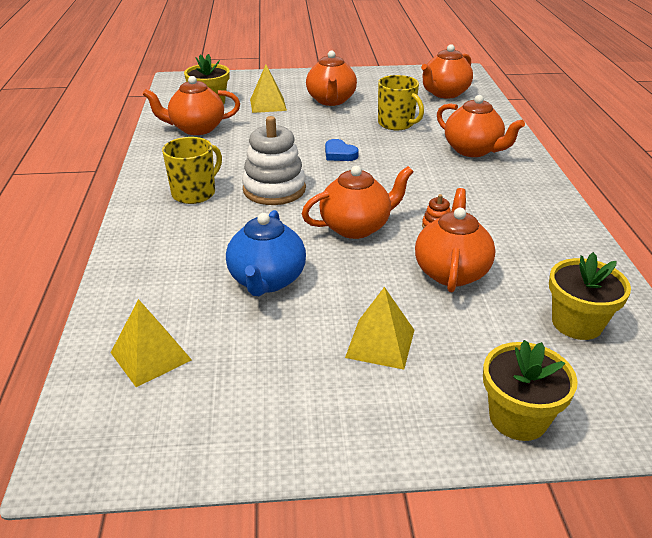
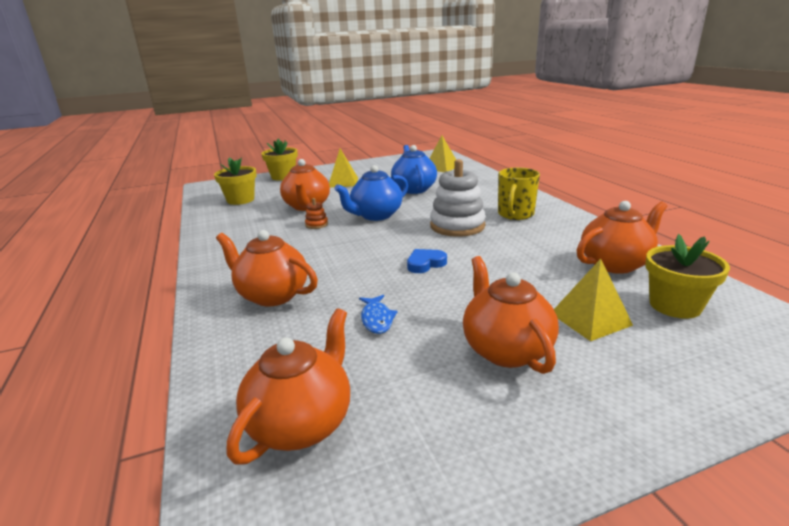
camera: 165 degrees right, 10 degrees down
(339, 154) = (425, 264): blue heart -> blue heart turned 60 degrees counterclockwise
(356, 227) = (375, 215): orange teapot -> blue teapot
(396, 124) = (377, 319): yellow mug -> blue fish

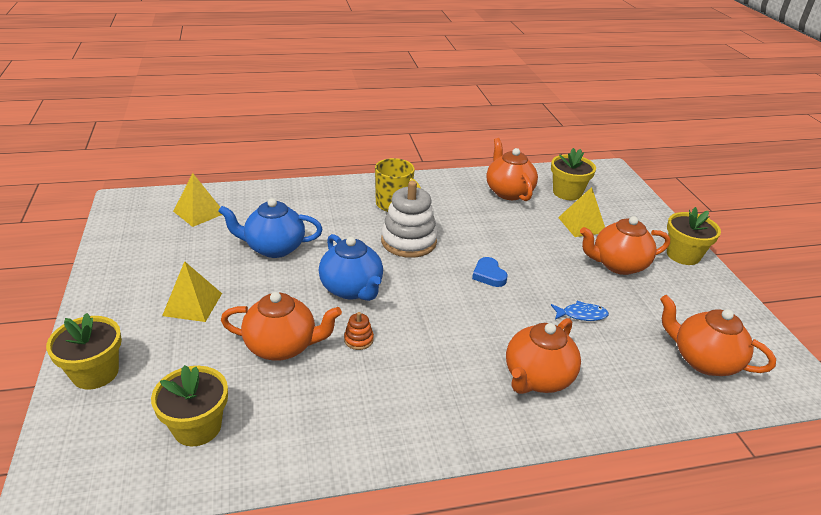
camera: 85 degrees left, 10 degrees up
(596, 430) = (683, 255): none -> yellow flower pot

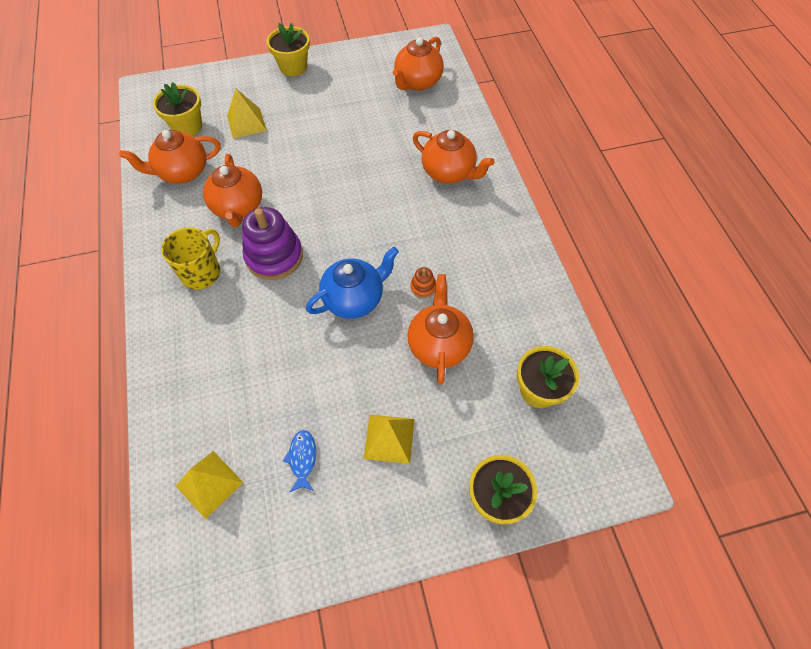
camera: 90 degrees left, 25 degrees up
(274, 248) = (288, 380): blue teapot -> none
(408, 241) = (274, 256): white stacking toy -> purple stacking toy
(489, 275) = (327, 195): blue heart -> none
(581, 315) = (375, 139): blue fish -> blue fish (302, 459)
(618, 265) = (308, 108): orange teapot -> orange teapot (238, 208)

